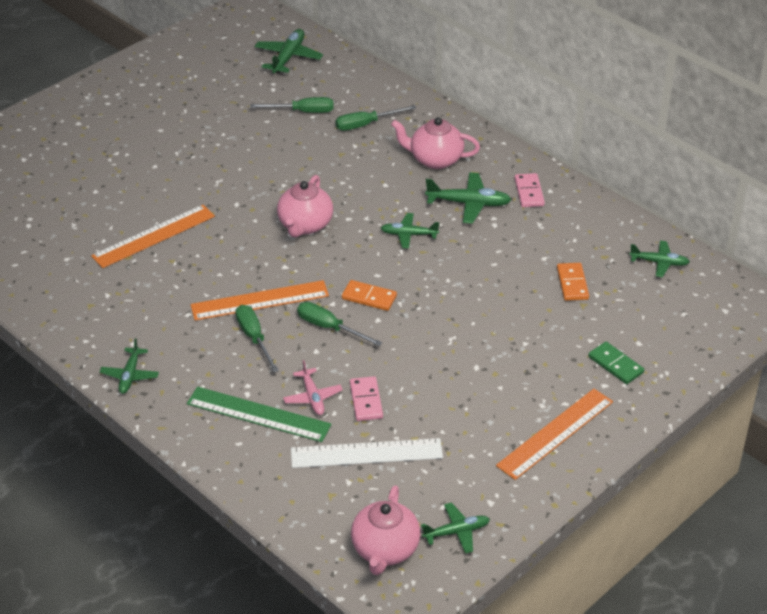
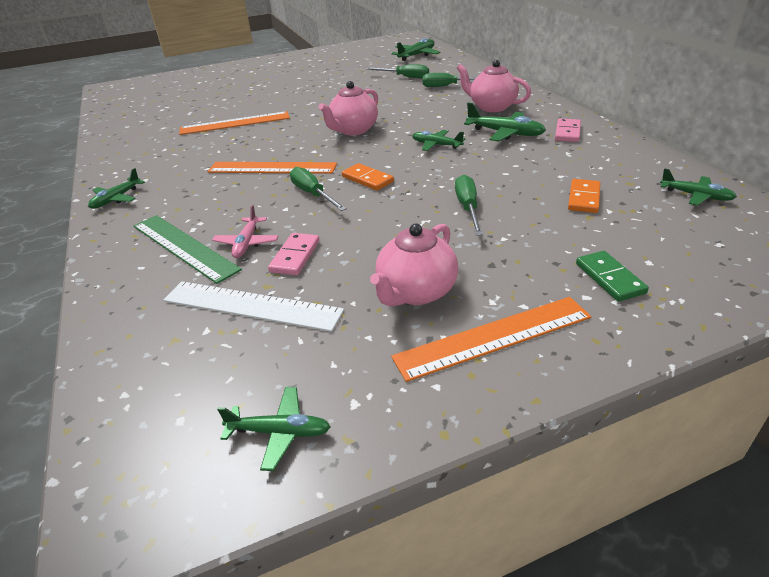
camera: 25 degrees right, 5 degrees down
(254, 338) = (241, 191): green screwdriver -> green screwdriver (468, 208)
(385, 550) = (170, 428): pink teapot -> pink teapot (415, 292)

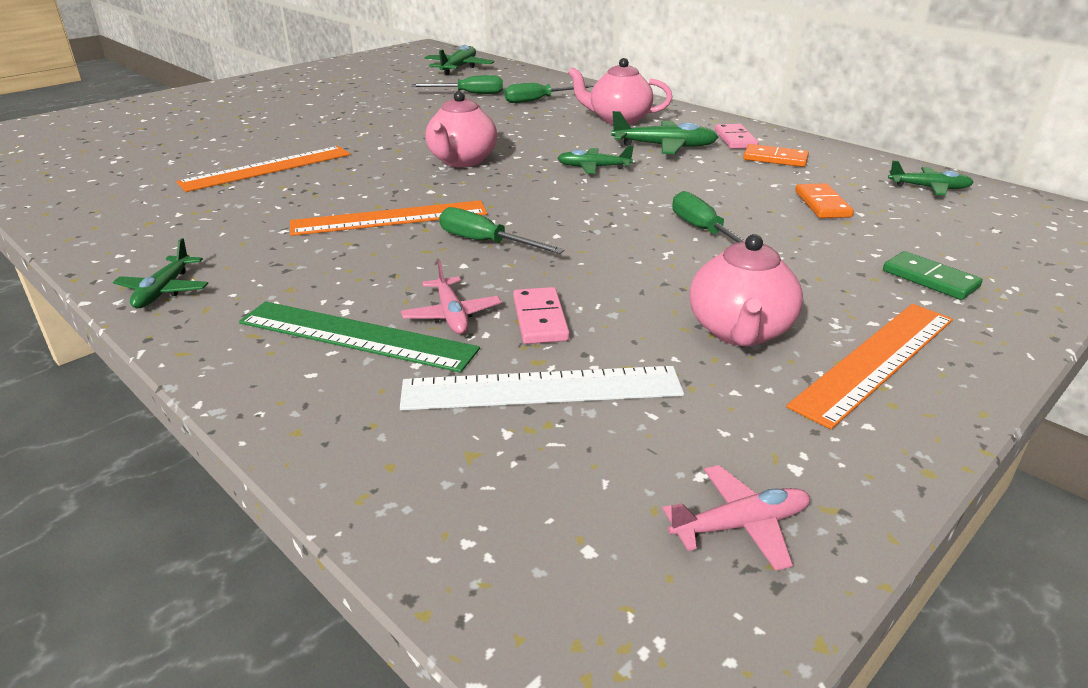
camera: 25 degrees left, 5 degrees down
(279, 432) = (740, 525): green plane -> pink plane
(367, 179) = (543, 215): orange domino -> orange domino (775, 159)

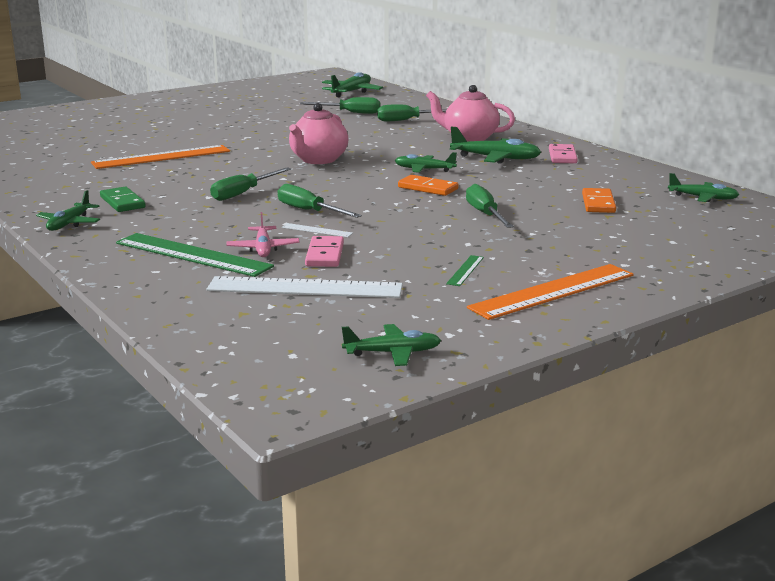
camera: 10 degrees right, 10 degrees down
(390, 218) = (243, 193): orange ruler -> green screwdriver
(510, 275) = (317, 230): none -> white ruler
(740, 331) = (465, 270): pink teapot -> green ruler
(740, 525) = (393, 353): pink plane -> green plane
(775, 159) = (586, 171): orange domino -> orange domino (428, 188)
(930, 279) = (641, 252): green domino -> green domino (122, 202)

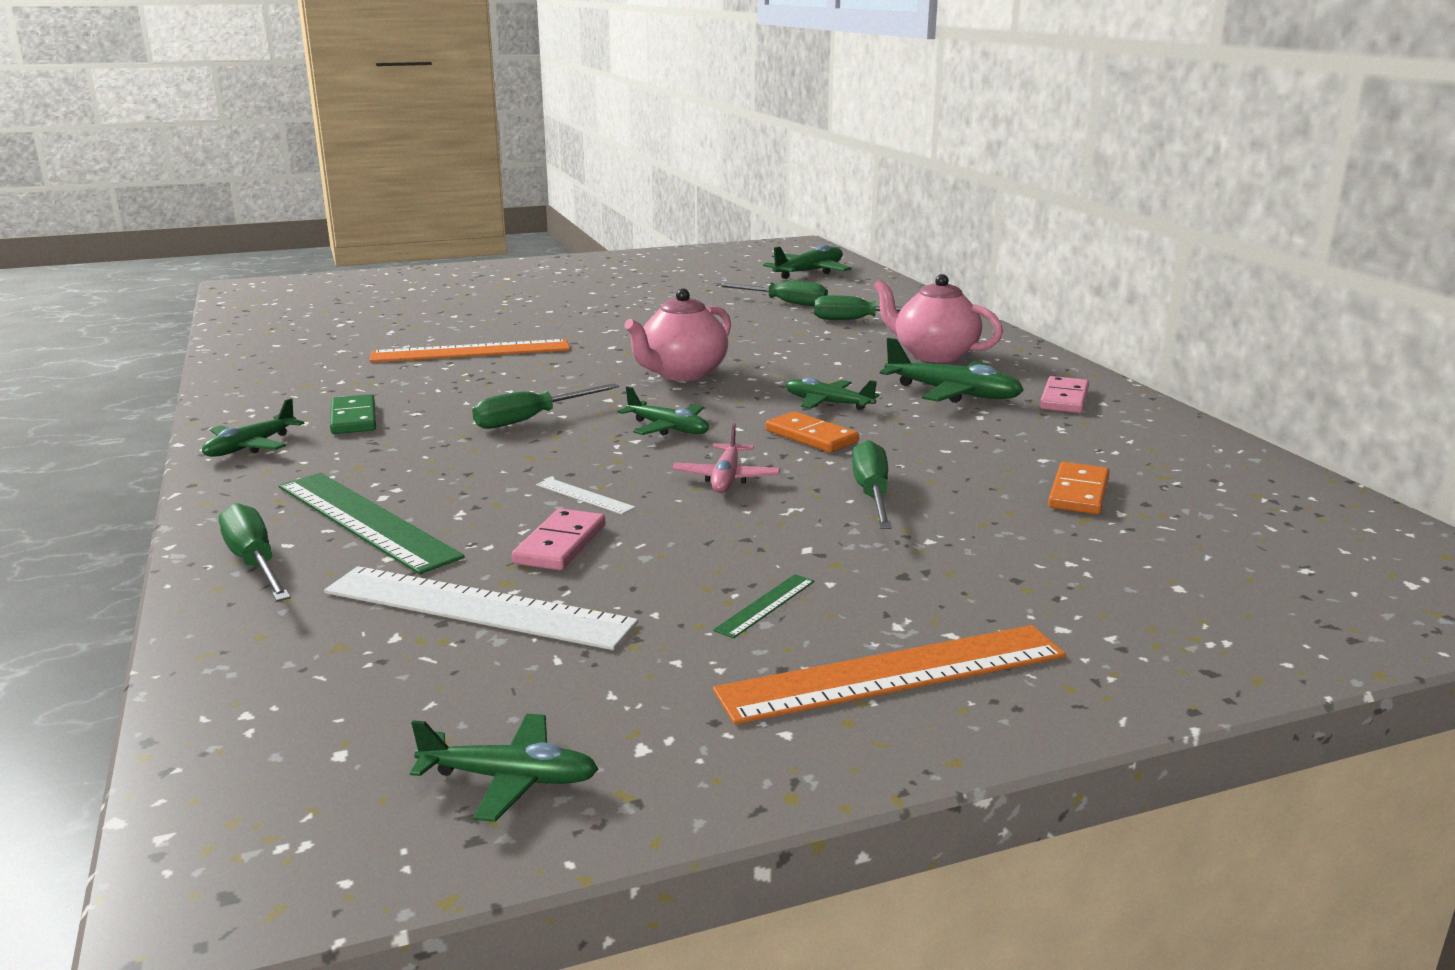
camera: 15 degrees right, 0 degrees up
(263, 248) = (477, 521): pink plane -> pink plane (726, 478)
(309, 211) = (600, 460): green screwdriver -> green screwdriver (255, 563)
(703, 198) = (1276, 501): green plane -> green plane (668, 428)

